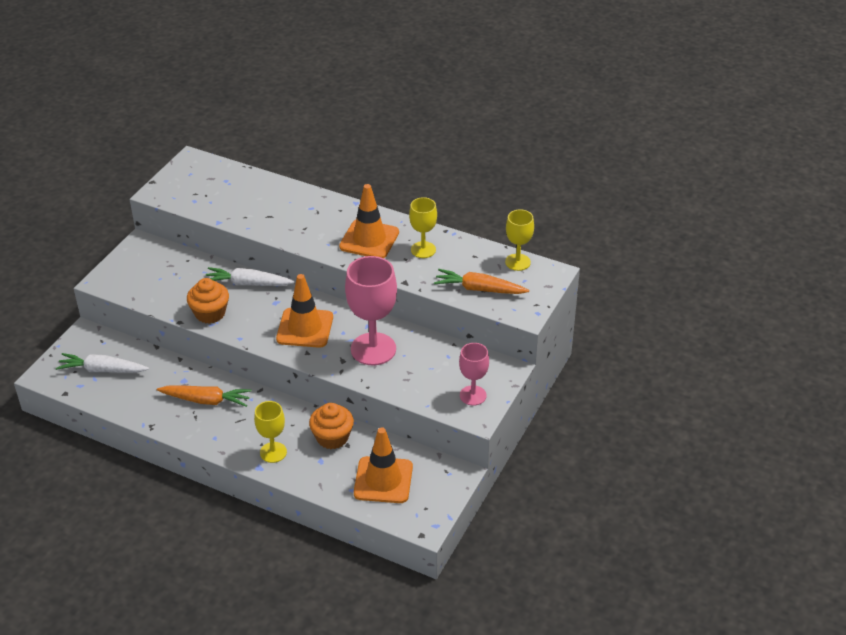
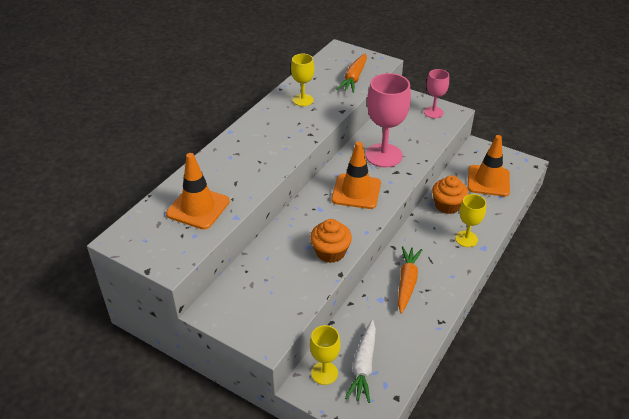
camera: 85 degrees left, 0 degrees up
(248, 284) = (291, 226): white carrot -> none
(369, 239) = (284, 126): orange traffic cone -> orange traffic cone (198, 208)
(517, 262) = (325, 60): yellow goblet -> yellow goblet (324, 373)

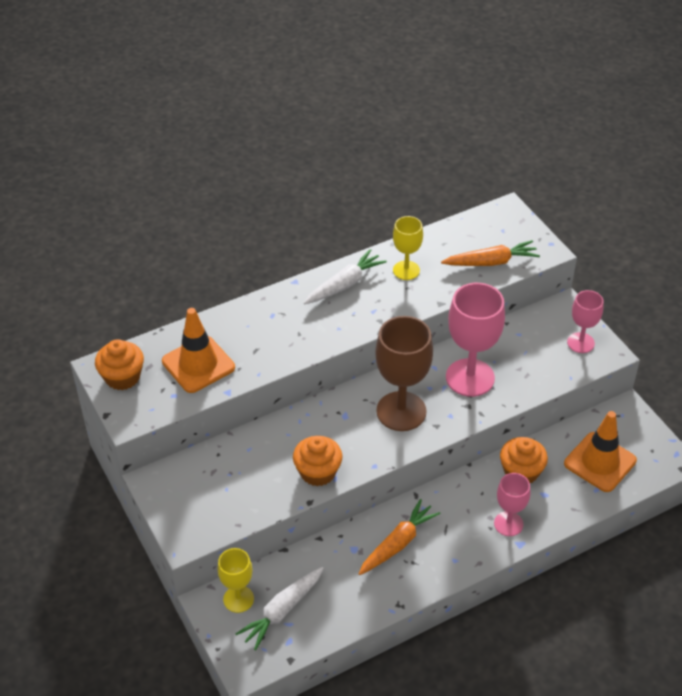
camera: 30 degrees right, 5 degrees up
(141, 239) = (122, 377): none -> orange cupcake
(267, 121) = (344, 284): none -> white carrot
(354, 78) = (491, 262): orange carrot -> orange carrot turned 150 degrees counterclockwise
(356, 191) = (401, 411): orange traffic cone -> brown goblet
(466, 239) = (508, 524): yellow goblet -> pink goblet

